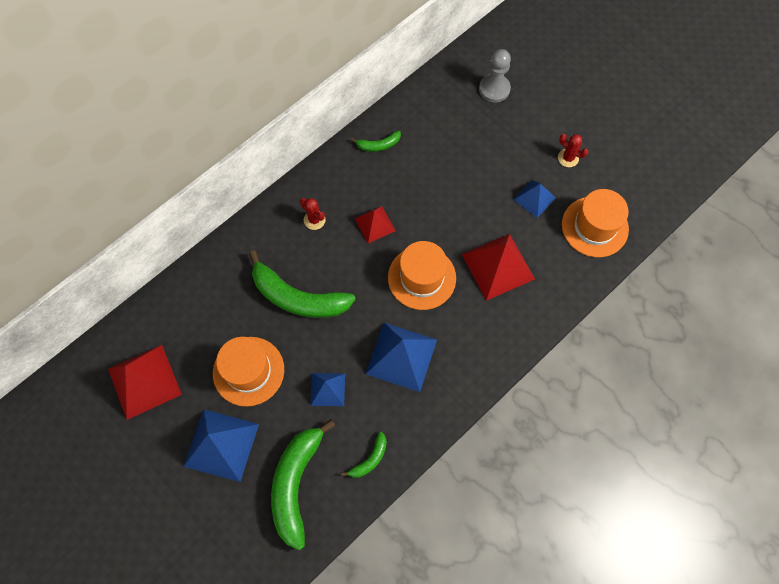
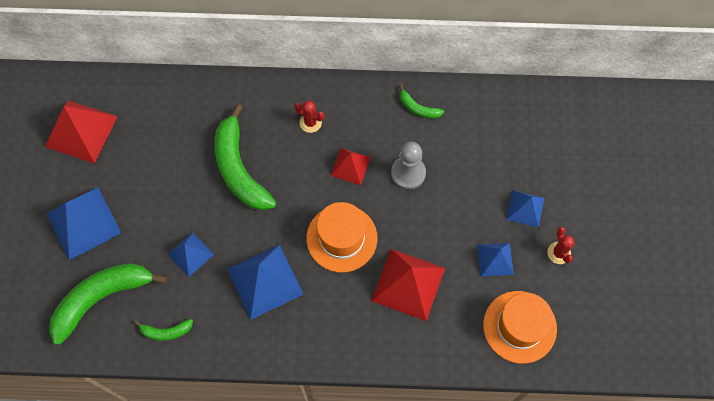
camera: 45 degrees right, 0 degrees up
(248, 371) = (152, 189): orange hat -> none
(314, 220) = (310, 122): red cactus -> red cactus turned 60 degrees counterclockwise
(494, 89) = (558, 144): grey pawn -> grey pawn (408, 173)
(518, 149) = (525, 208): none -> blue pyramid

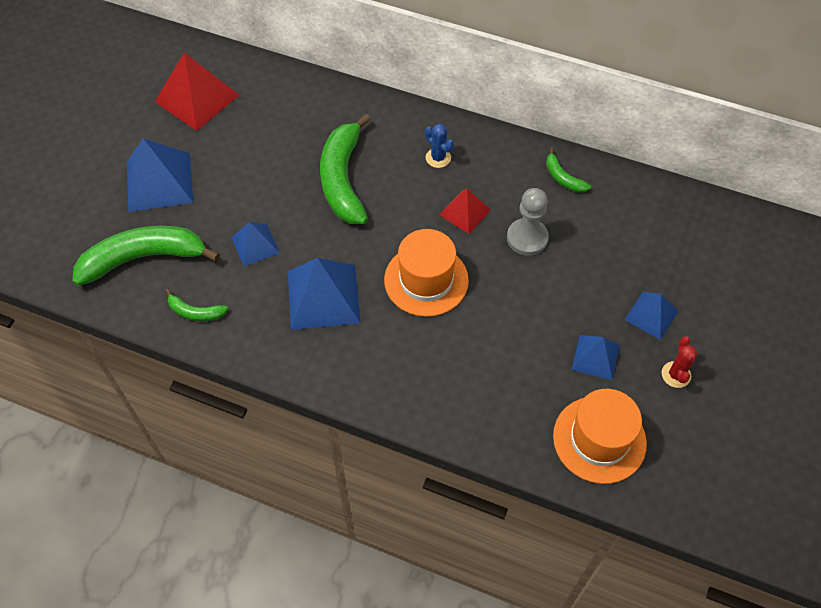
camera: 20 degrees right, 10 degrees down
(310, 122) = (438, 158): red cactus -> blue cactus
(408, 284) = (483, 351): red pyramid -> none

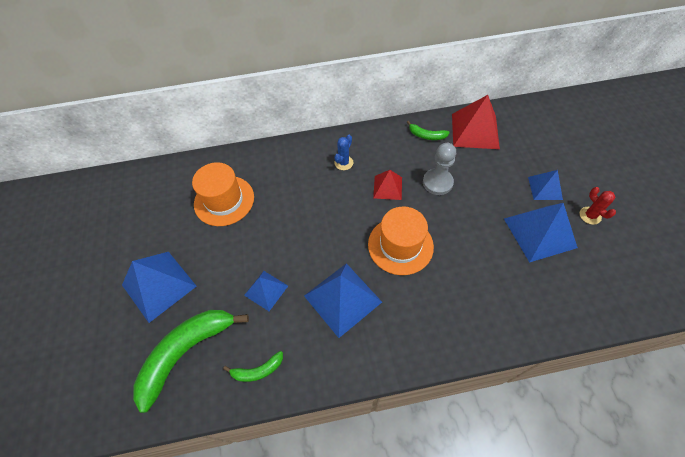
camera: 30 degrees left, 0 degrees up
(197, 98) = (147, 209): red pyramid -> red pyramid (474, 131)
(343, 179) = (293, 209): green banana -> none
(438, 158) = (343, 163): blue cactus -> blue cactus turned 75 degrees counterclockwise
(595, 357) = (539, 233): blue pyramid -> blue pyramid, size x1.73
(599, 439) = (589, 284): orange hat -> orange hat (224, 200)

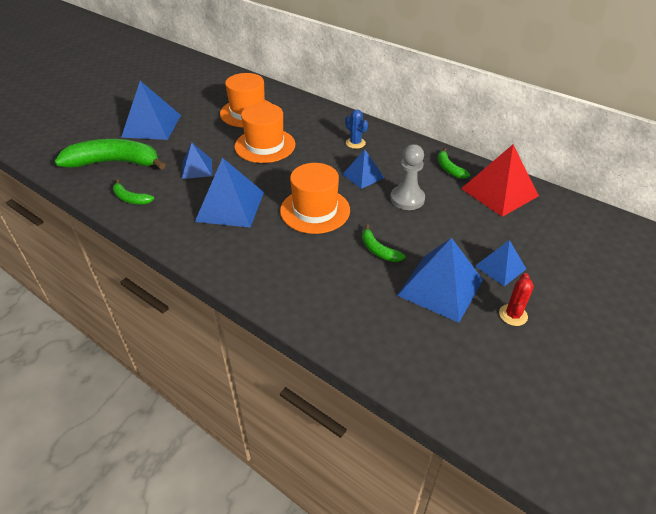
camera: 45 degrees right, 15 degrees down
(285, 221) = (265, 145): none -> orange hat
(343, 163) = (355, 143): blue cactus -> blue cactus turned 60 degrees clockwise
(387, 187) = (363, 176): red pyramid -> blue pyramid
(477, 239) = (378, 250): none -> green banana

